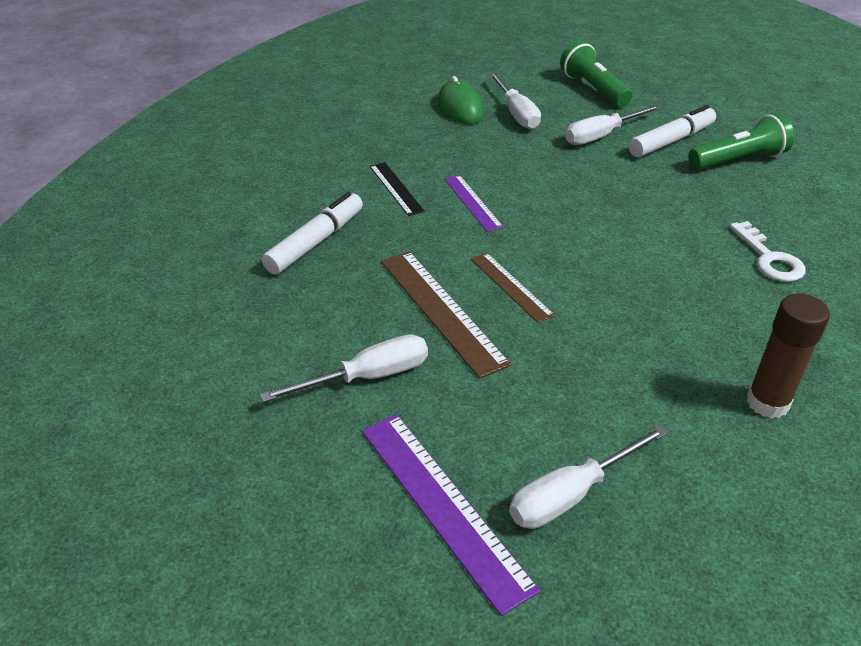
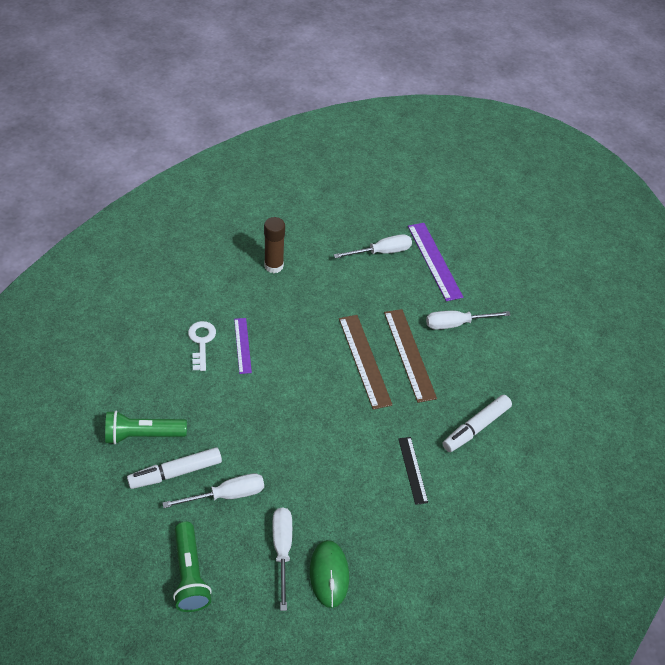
camera: 170 degrees left, 10 degrees up
(472, 202) = (362, 440): purple ruler -> purple ruler (242, 345)
(511, 286) = (364, 360): brown ruler -> brown ruler, size x1.67

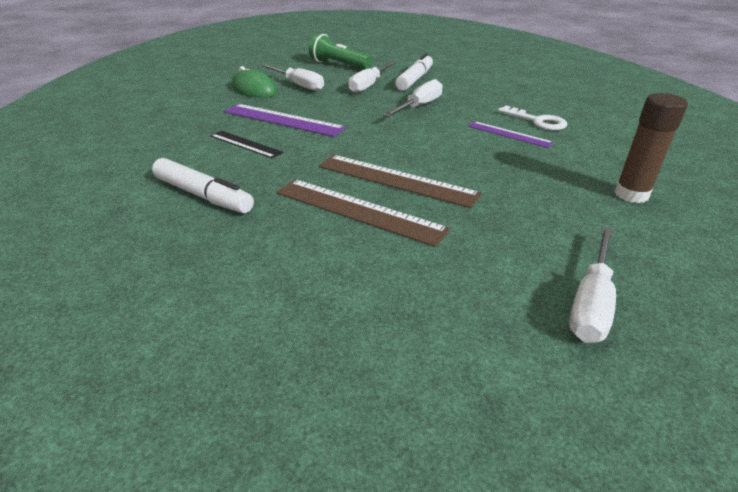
camera: 140 degrees right, 15 degrees down
(143, 435) = (464, 80): green flashlight -> none
(434, 261) = (508, 357): purple ruler -> purple ruler (283, 120)
(456, 324) = (342, 280): white screwdriver -> white screwdriver (419, 106)
(476, 427) = (203, 195): white marker -> white marker turned 120 degrees clockwise

